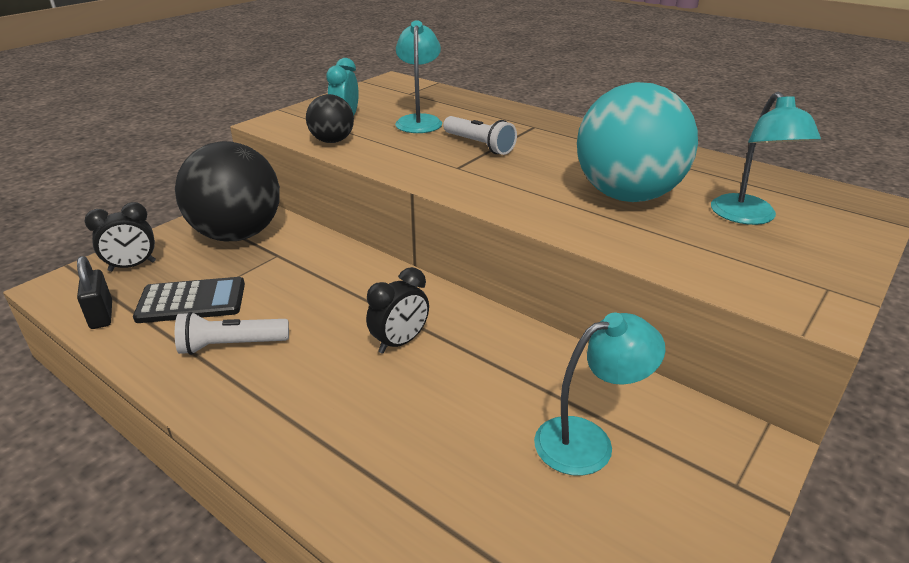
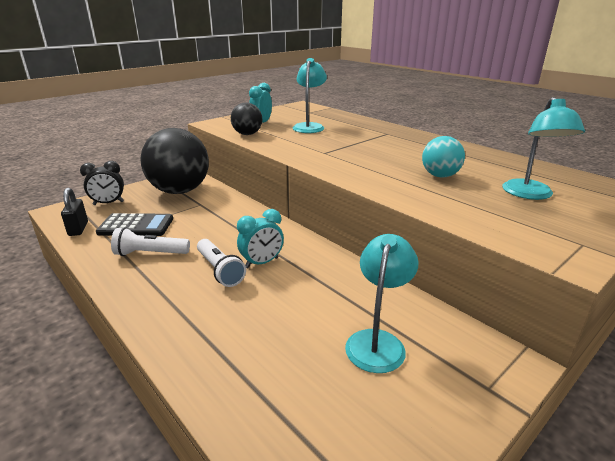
camera: 10 degrees right, 5 degrees down
(400, 342) = (262, 263): black clock -> turquoise clock
(479, 145) = (344, 141): white flashlight -> white flashlight (220, 270)
(588, 441) = (377, 341): turquoise lamp -> turquoise lamp turned 60 degrees counterclockwise
(627, 195) = (440, 176): turquoise ball -> turquoise ball, size x0.49

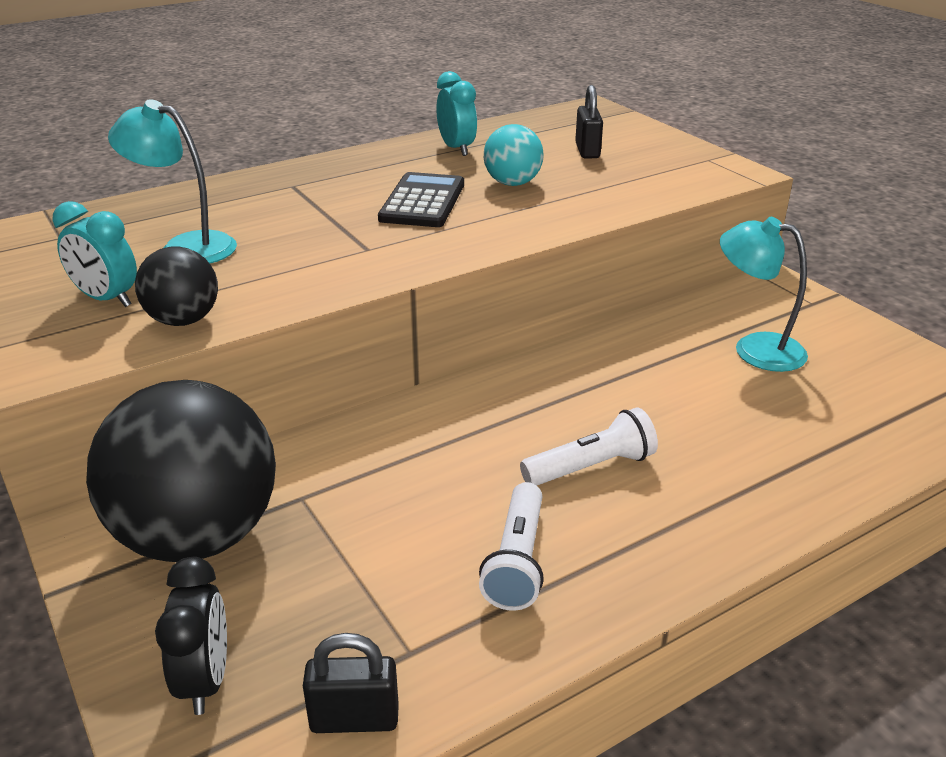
camera: 80 degrees left, 5 degrees up
(136, 226) = (378, 599): black calculator -> black calculator (423, 202)
(262, 263) = (573, 422): turquoise clock -> turquoise clock (456, 149)
(530, 194) = (587, 151): turquoise lamp -> black padlock

